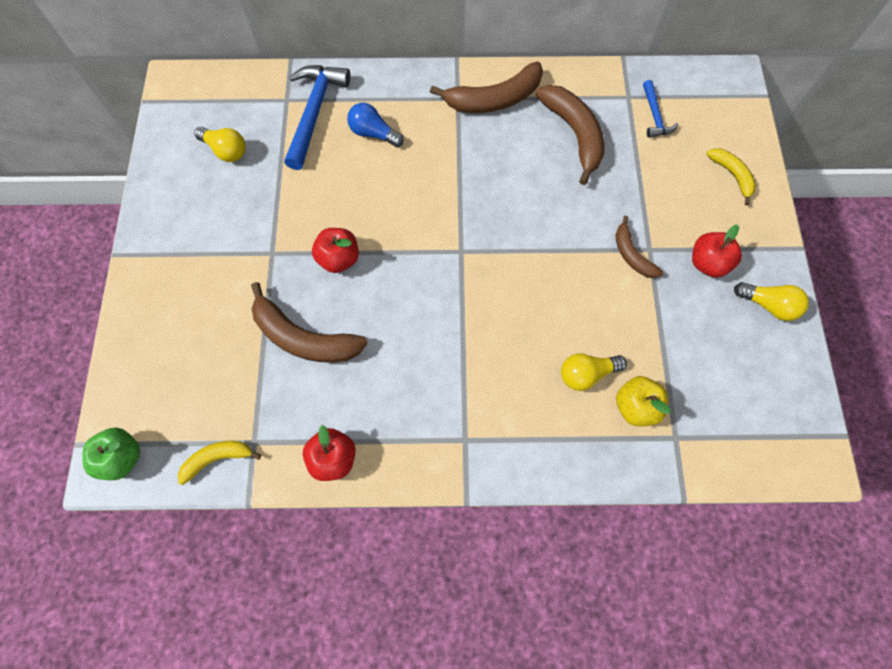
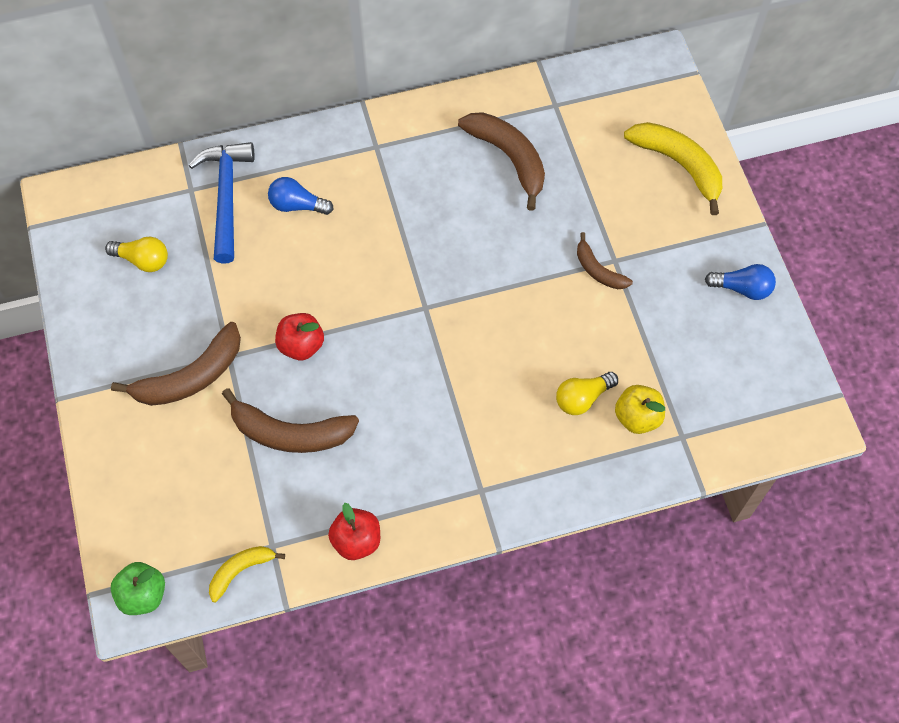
camera: 15 degrees left, 5 degrees down
(494, 99) = (415, 139): brown banana -> brown banana (190, 377)
(654, 116) = (587, 120): blue hammer -> none
(707, 263) = (675, 261): red apple -> none
(732, 175) = (679, 165): yellow banana -> yellow banana, size x1.76
(768, 305) = (742, 288): yellow light bulb -> blue light bulb

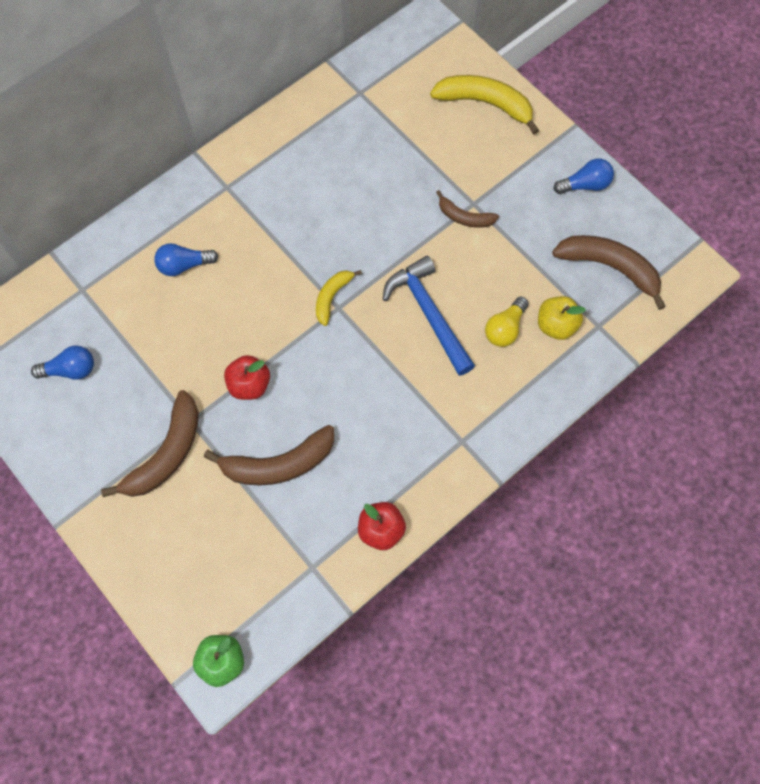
camera: 25 degrees left, 5 degrees up
(143, 260) = (70, 370): yellow light bulb -> blue light bulb
(226, 197) = (117, 284): blue hammer -> blue hammer (429, 314)
(241, 570) = (296, 600): yellow banana -> yellow banana (332, 297)
(509, 158) = (345, 152): brown banana -> brown banana (610, 267)

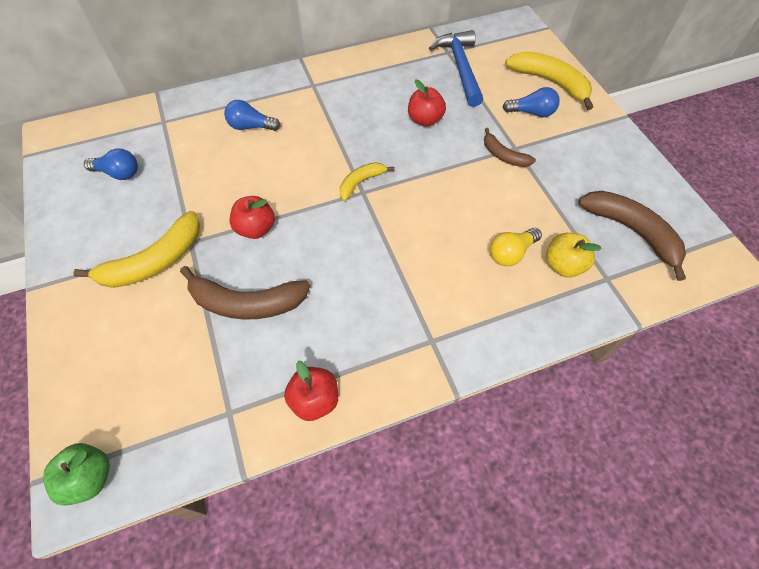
camera: 20 degrees right, 10 degrees down
(166, 454) = (154, 262): brown banana -> yellow banana
(368, 197) = (425, 120): none -> red apple
(429, 314) = (442, 220): blue hammer -> blue hammer (460, 68)
(585, 185) = (624, 160): blue light bulb -> blue light bulb (531, 112)

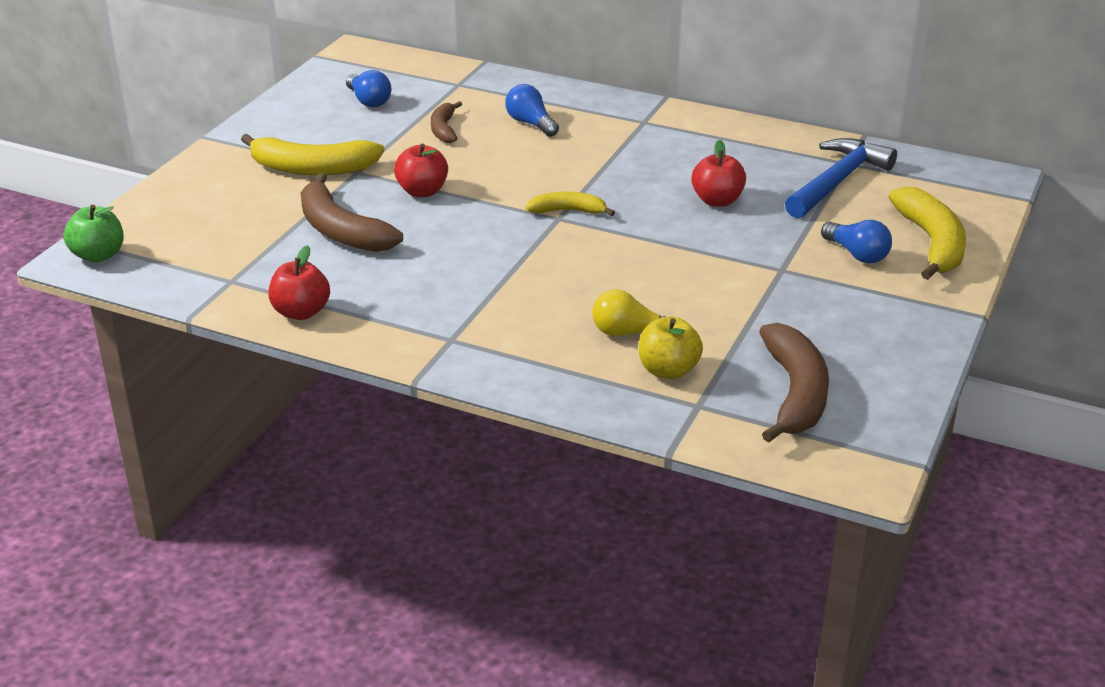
camera: 45 degrees right, 25 degrees down
(503, 155) = (756, 267): brown banana -> brown banana (444, 129)

